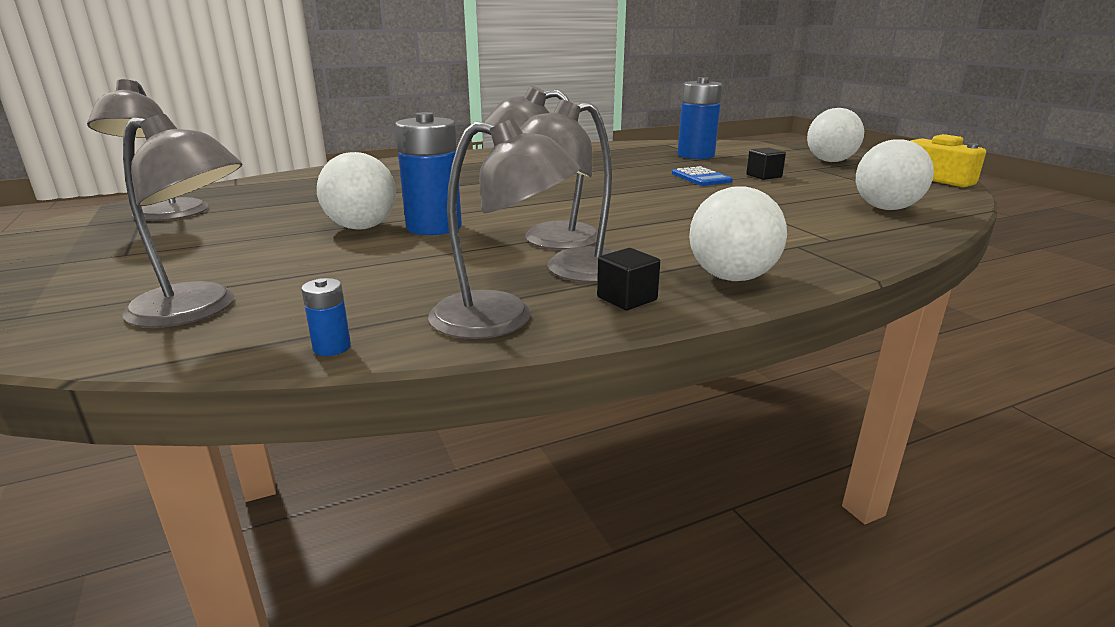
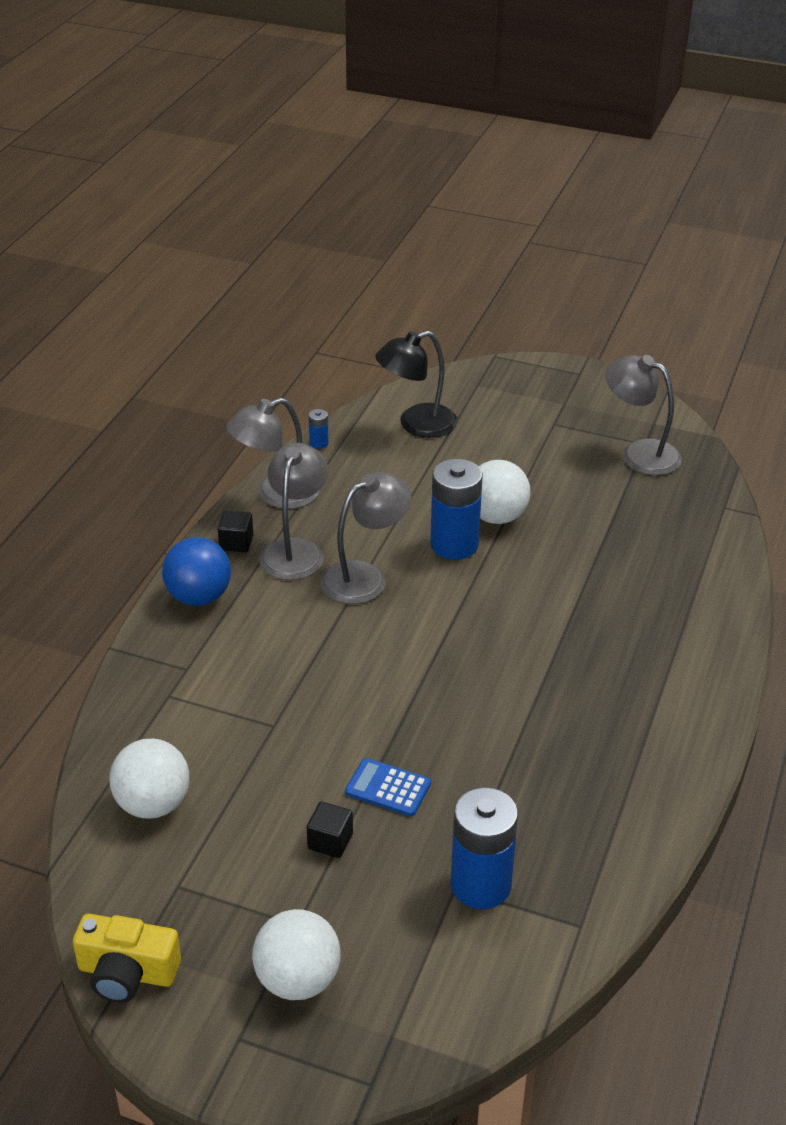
camera: 135 degrees right, 15 degrees up
(198, 310) = (416, 424): grey lamp -> black lamp
(731, 277) = (199, 597): white ball -> blue ball

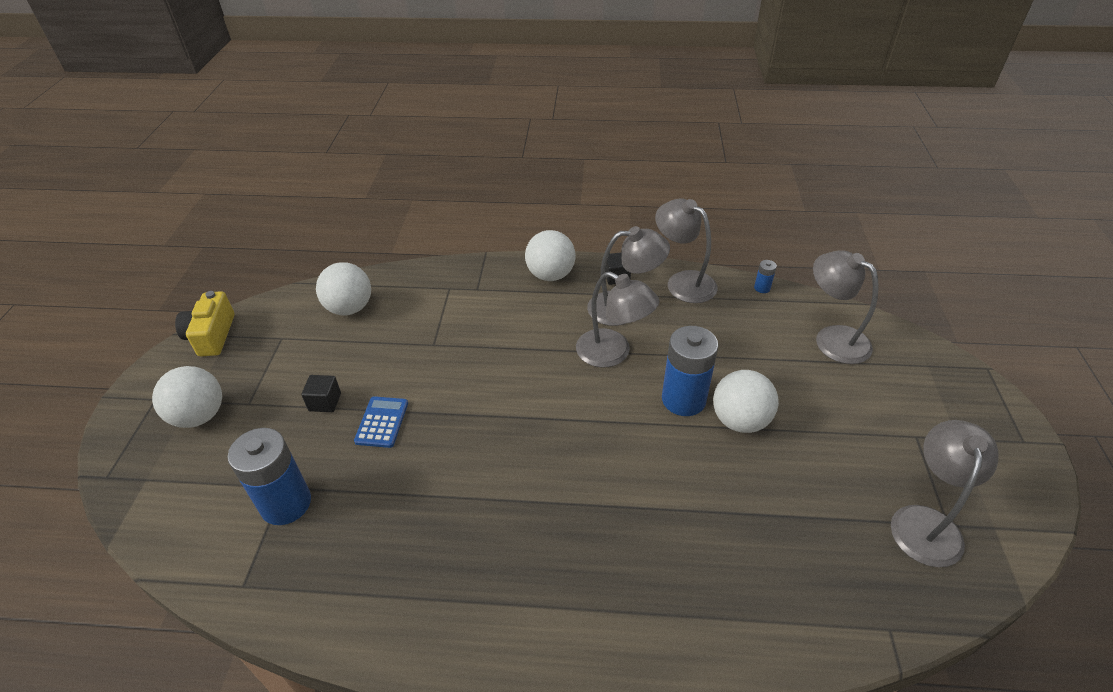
camera: 75 degrees right, 5 degrees up
(199, 597) = (550, 275): blue ball -> white ball
(416, 424) = (832, 338): black lamp -> grey lamp

